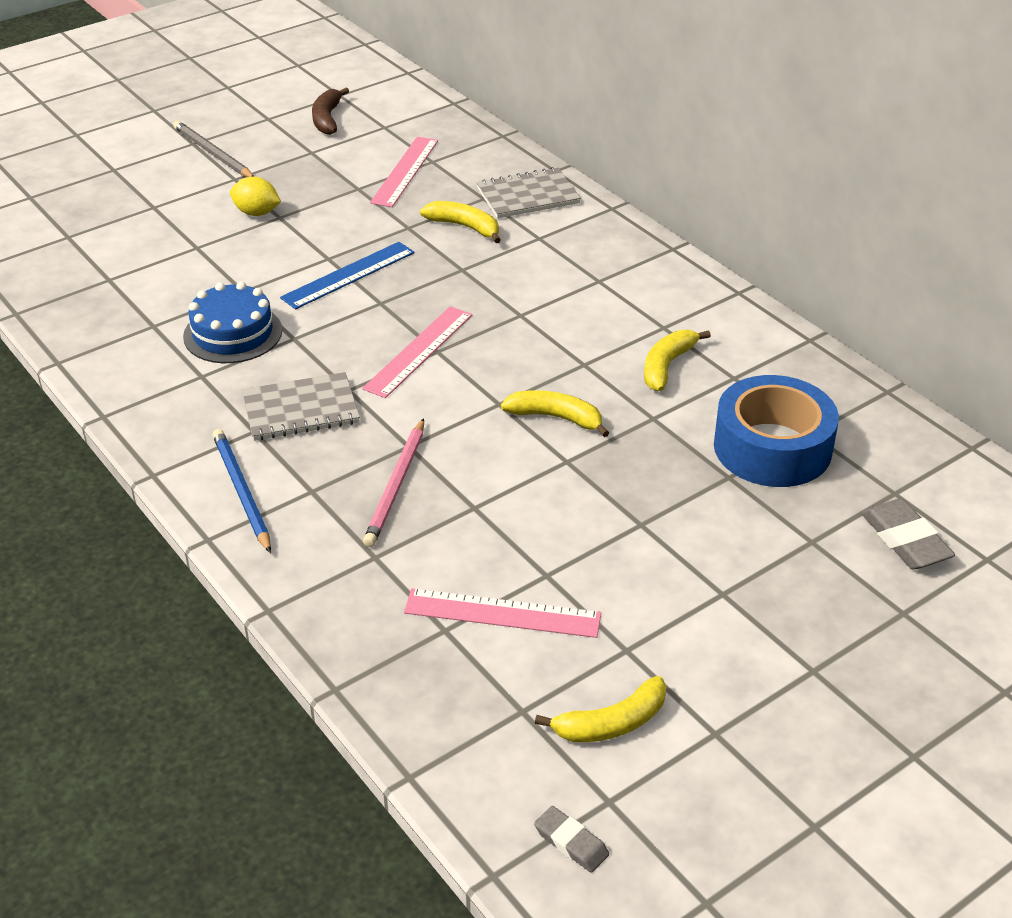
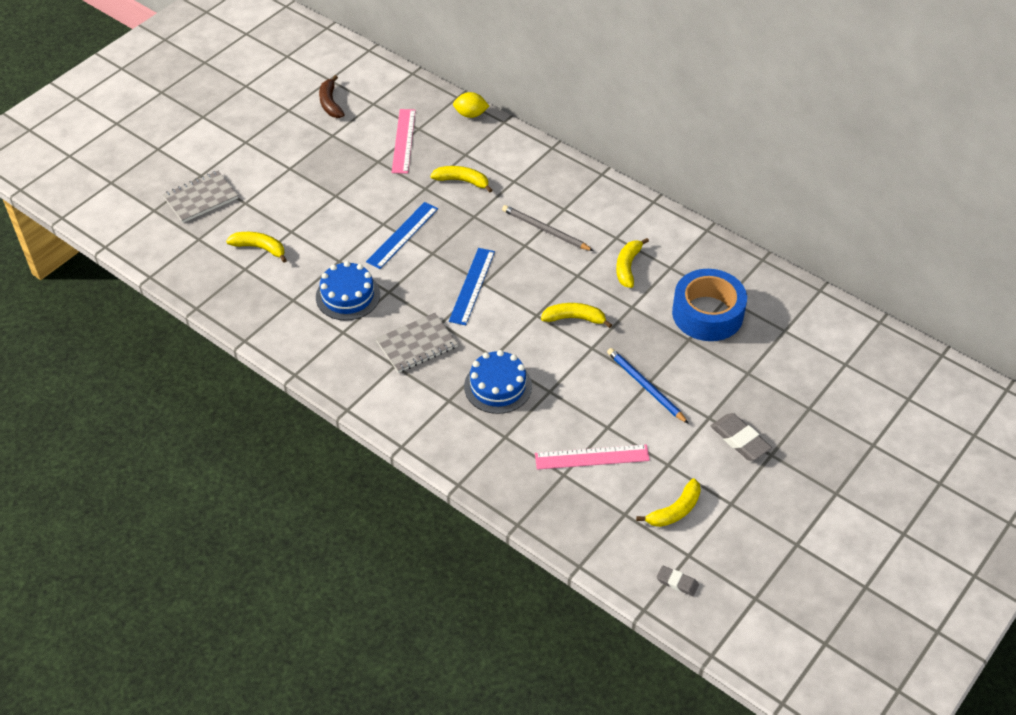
camera: 15 degrees left, 10 degrees up
(143, 259) = (260, 248): none -> yellow banana
(213, 153) = (264, 149): grey pencil -> grey pencil (545, 230)
(241, 491) = (407, 410): blue pencil -> blue pencil (645, 386)
(256, 213) = (318, 195): yellow lemon -> yellow lemon (470, 114)
(396, 486) = (498, 386): pink pencil -> blue cake
(419, 351) = (472, 286): pink ruler -> blue ruler
(528, 196) = (494, 147): grey notebook -> grey notebook (201, 198)
(905, 540) = (798, 361): grey eraser -> grey eraser (740, 440)

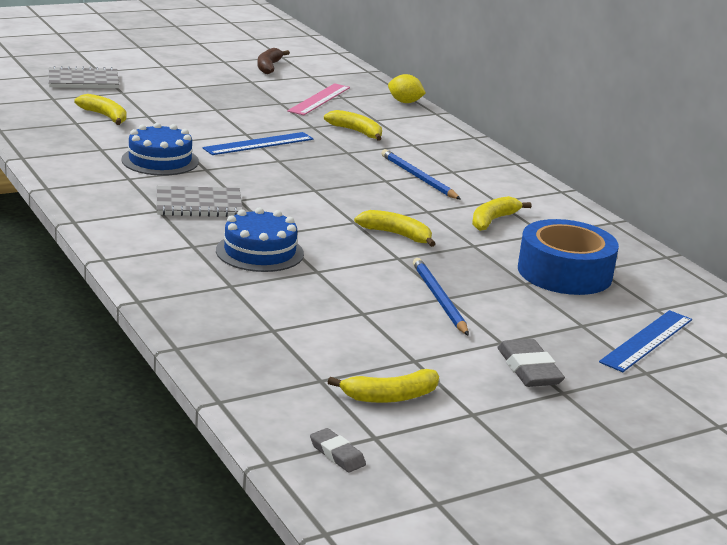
camera: 20 degrees right, 25 degrees down
(472, 286) = (300, 188): blue ruler -> blue ruler (647, 340)
(545, 230) = (418, 177): grey pencil -> blue pencil
(592, 457) = (321, 327): pink ruler -> none

